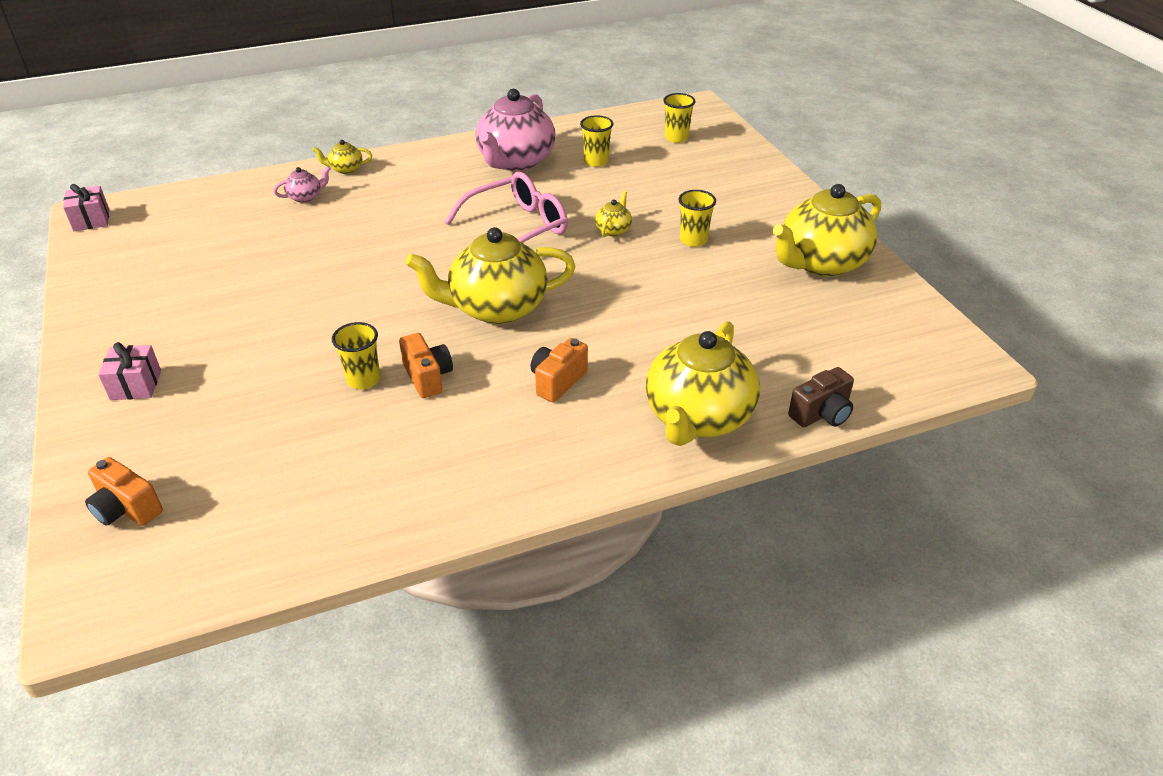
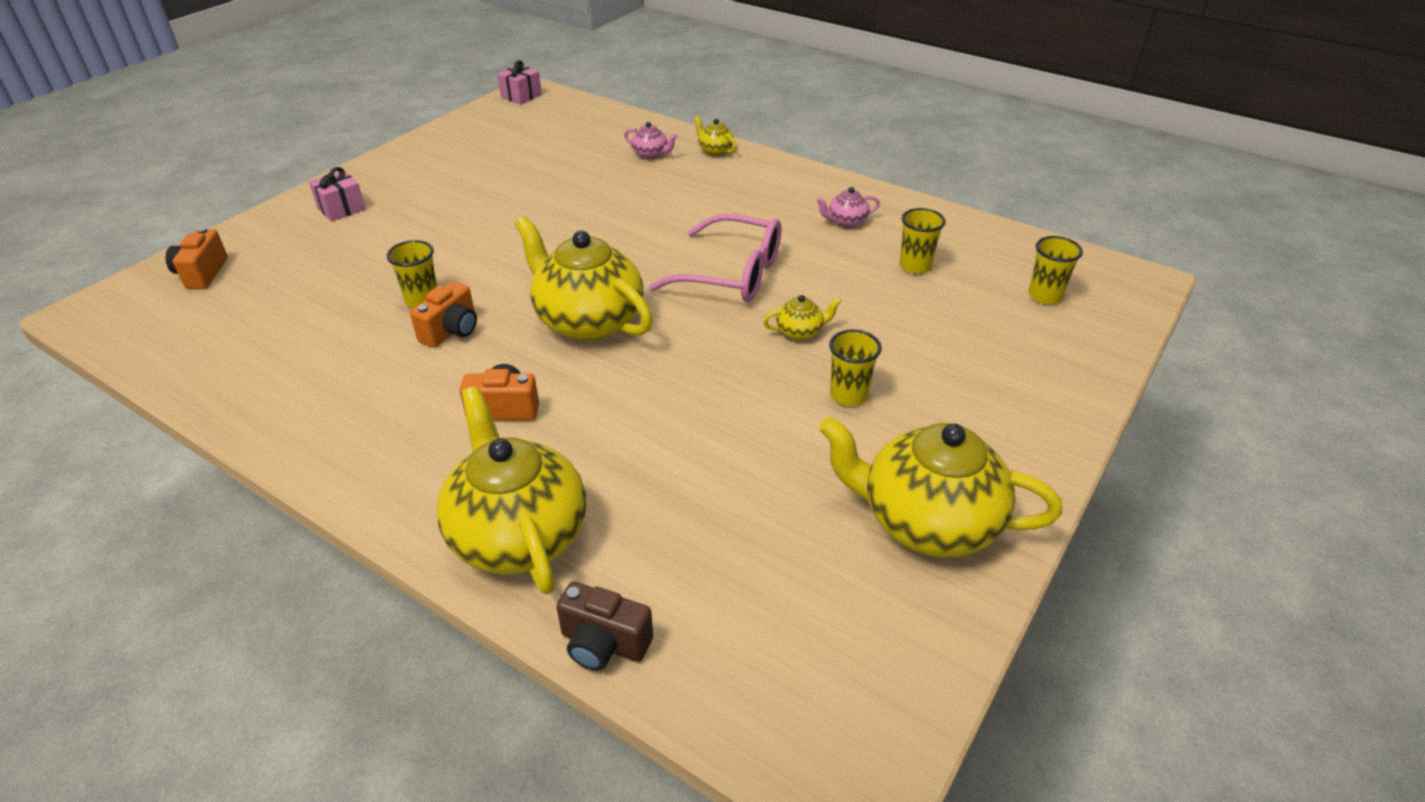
camera: 55 degrees right, 0 degrees up
(515, 161) = (846, 221): pink teapot -> pink teapot, size x0.42
(698, 418) = (518, 534): yellow teapot -> yellow teapot turned 75 degrees clockwise

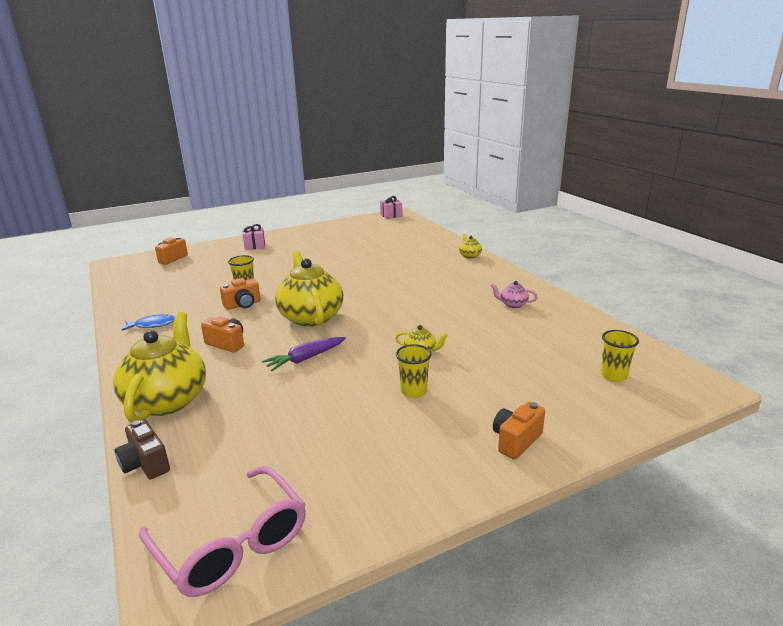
camera: 30 degrees right, 15 degrees down
(329, 415) = (152, 325): none -> blue fish
(651, 154) = (430, 251): pink teapot -> none
(655, 394) = (305, 359): none -> purple carrot
(730, 273) = (412, 314): pink glasses -> pink glasses (231, 543)
(915, 266) = (534, 337): yellow cup -> none
(926, 522) = (386, 474): yellow teapot -> none
(1021, 420) = (516, 441): none -> orange camera

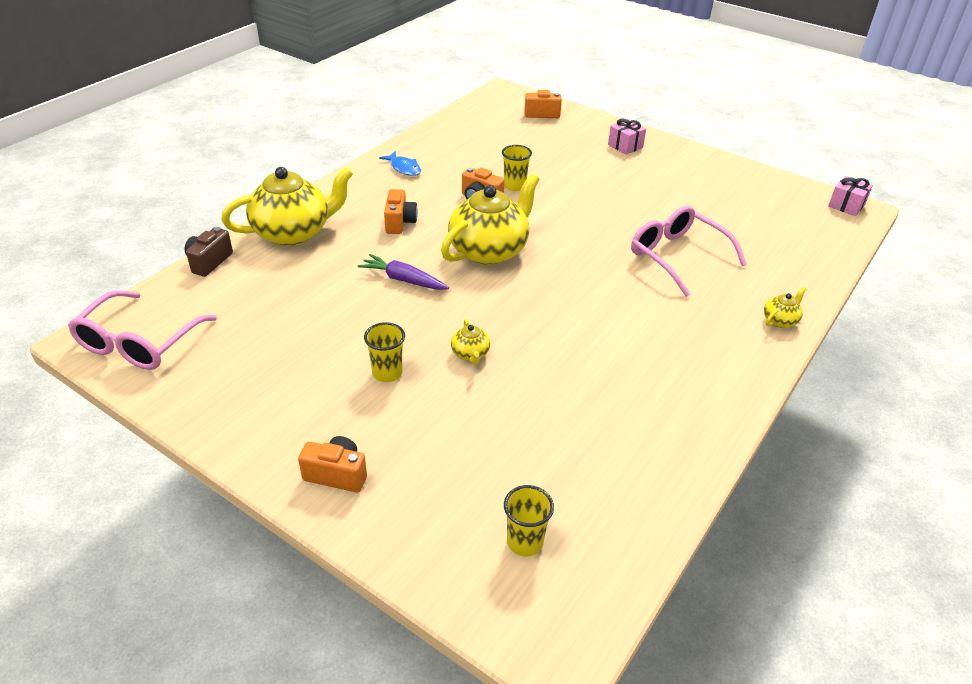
camera: 60 degrees right, 15 degrees up
(388, 263) = (678, 257): none -> pink glasses
(512, 304) = (654, 402): pink teapot -> none

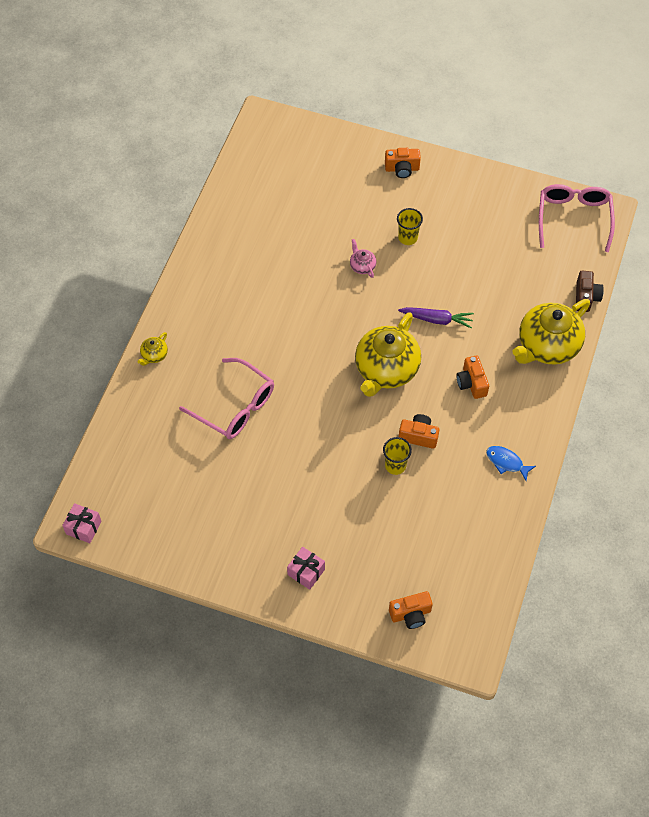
camera: 165 degrees right, 20 degrees up
(470, 354) = (362, 266): yellow teapot -> pink teapot
(525, 542) = (291, 160): yellow cup -> none

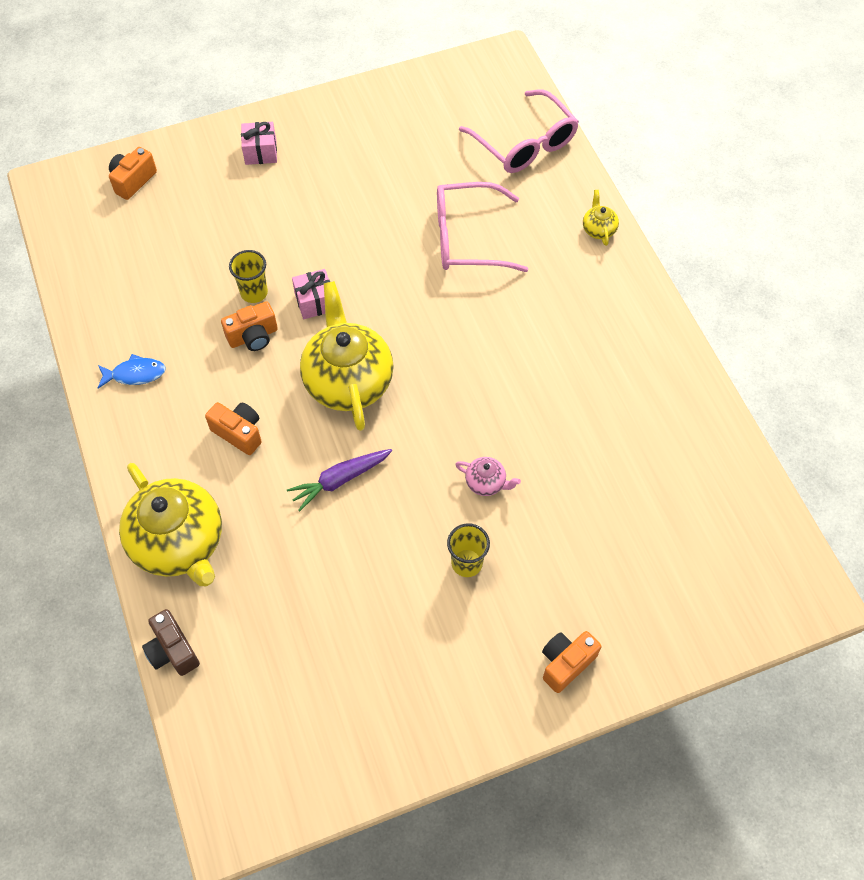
camera: 140 degrees right, 0 degrees up
(83, 527) = (491, 62): pink gift -> pink gift (315, 302)
(547, 346) = (179, 543): yellow teapot -> yellow teapot turned 135 degrees clockwise
(573, 219) = (270, 769): pink glasses -> pink glasses (524, 143)

